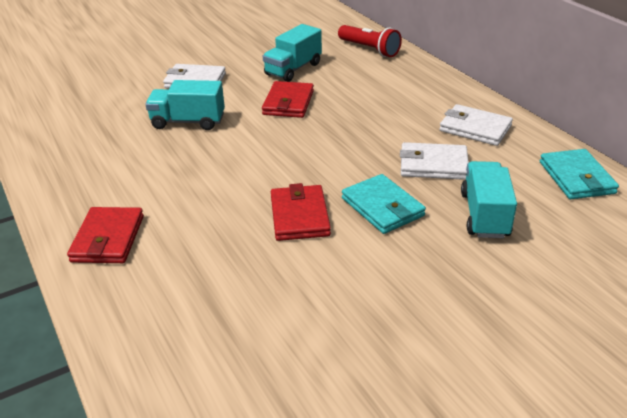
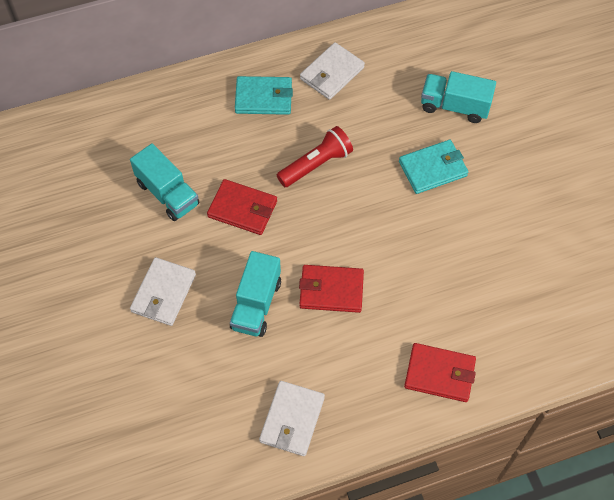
camera: 80 degrees left, 25 degrees up
(299, 216) = (434, 228): red wallet -> red wallet (331, 290)
(369, 49) = (144, 114): red flashlight -> red flashlight (316, 164)
(433, 165) = (381, 119): white wallet -> white wallet (292, 420)
(576, 178) = (419, 34): turquoise wallet -> turquoise wallet (264, 98)

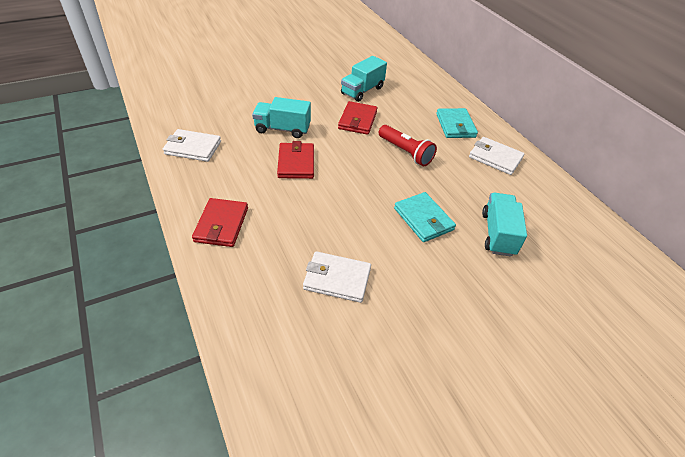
camera: 80 degrees right, 15 degrees down
(163, 293) = (288, 93): white wallet -> white wallet (337, 279)

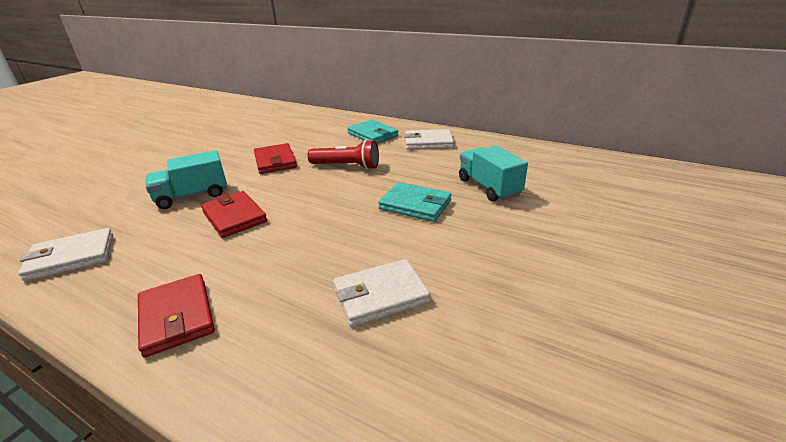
camera: 30 degrees left, 15 degrees down
(362, 91) = (260, 141): turquoise truck -> none

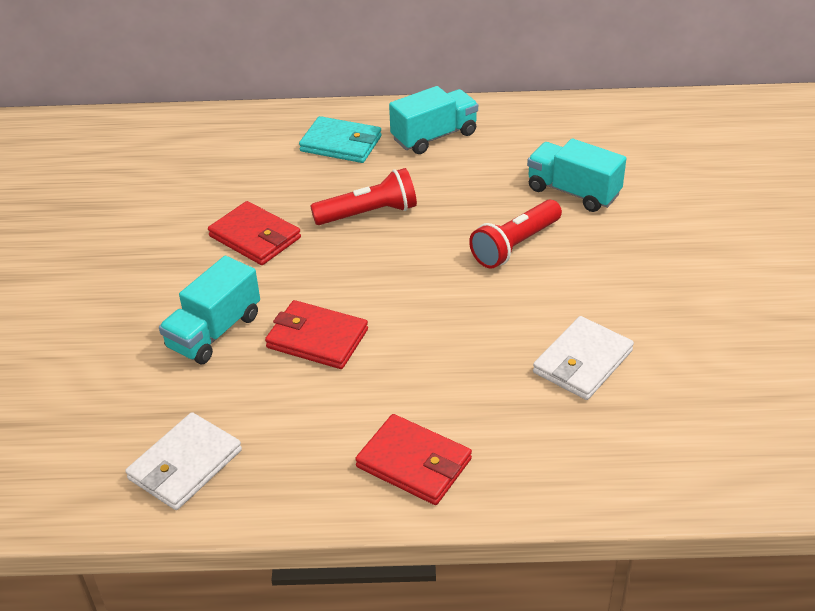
camera: 30 degrees left, 10 degrees up
(415, 205) = (515, 245): turquoise wallet -> red flashlight
(428, 142) = (434, 137): white wallet -> turquoise truck

